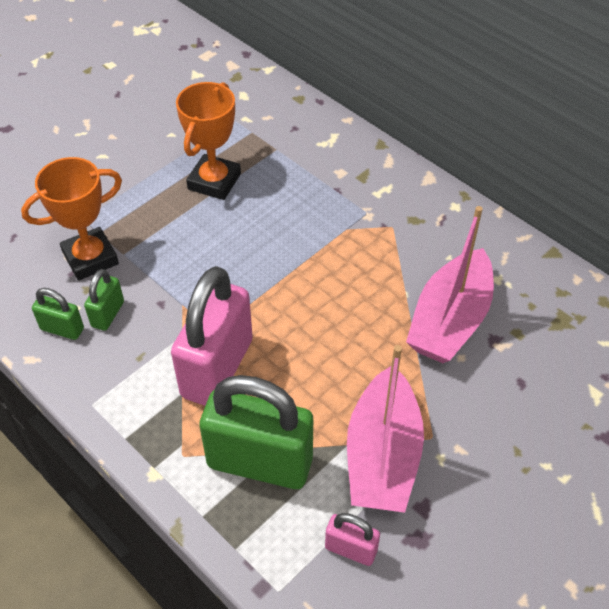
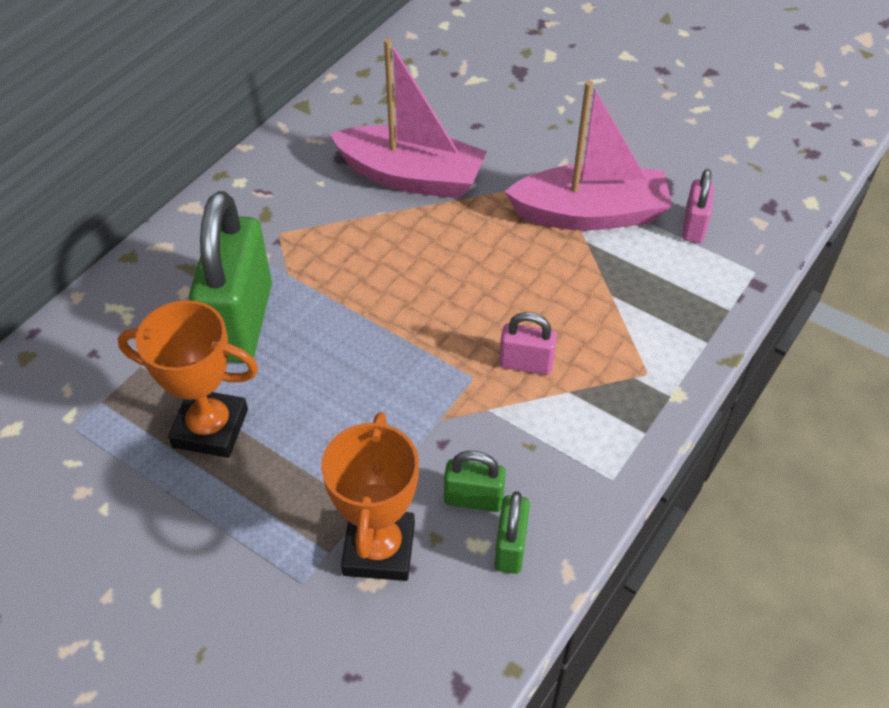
camera: 100 degrees left, 0 degrees up
(90, 258) = (379, 549): orange trophy -> orange trophy turned 45 degrees clockwise
(217, 368) = (526, 364): pink padlock -> pink padlock, size x0.47
(260, 462) = (631, 305): green padlock -> green padlock (240, 322)

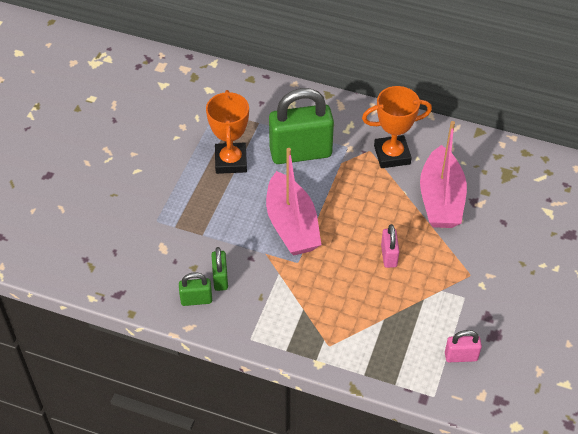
camera: 75 degrees right, 0 degrees up
(379, 549) = (181, 246): orange trophy -> orange trophy (392, 155)
(526, 364) = (315, 285): pink padlock -> pink padlock (389, 256)
(590, 214) = (448, 297): pink boat -> pink boat (292, 225)

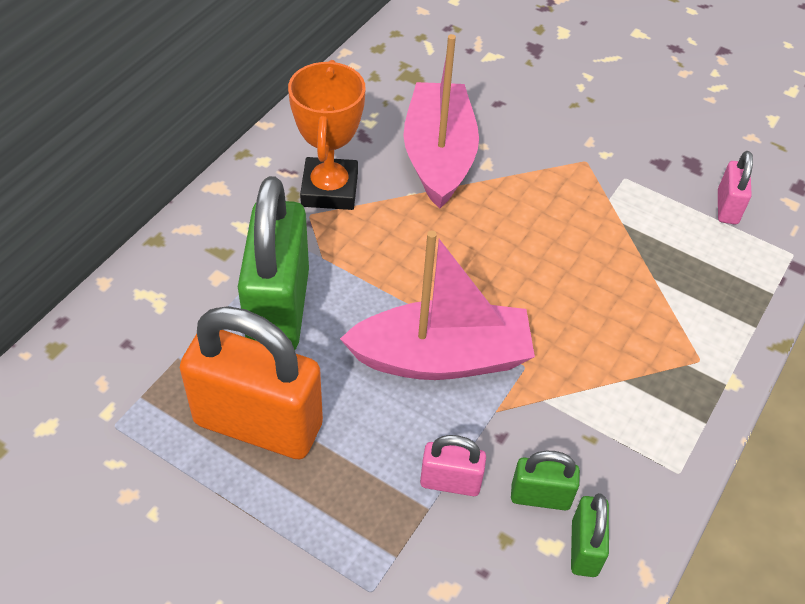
camera: 80 degrees left, 0 degrees up
(231, 161) = (258, 424): orange trophy -> orange padlock
(389, 256) = (534, 243): pink padlock -> pink padlock (450, 482)
(441, 199) = (439, 156): pink boat -> pink boat turned 105 degrees counterclockwise

